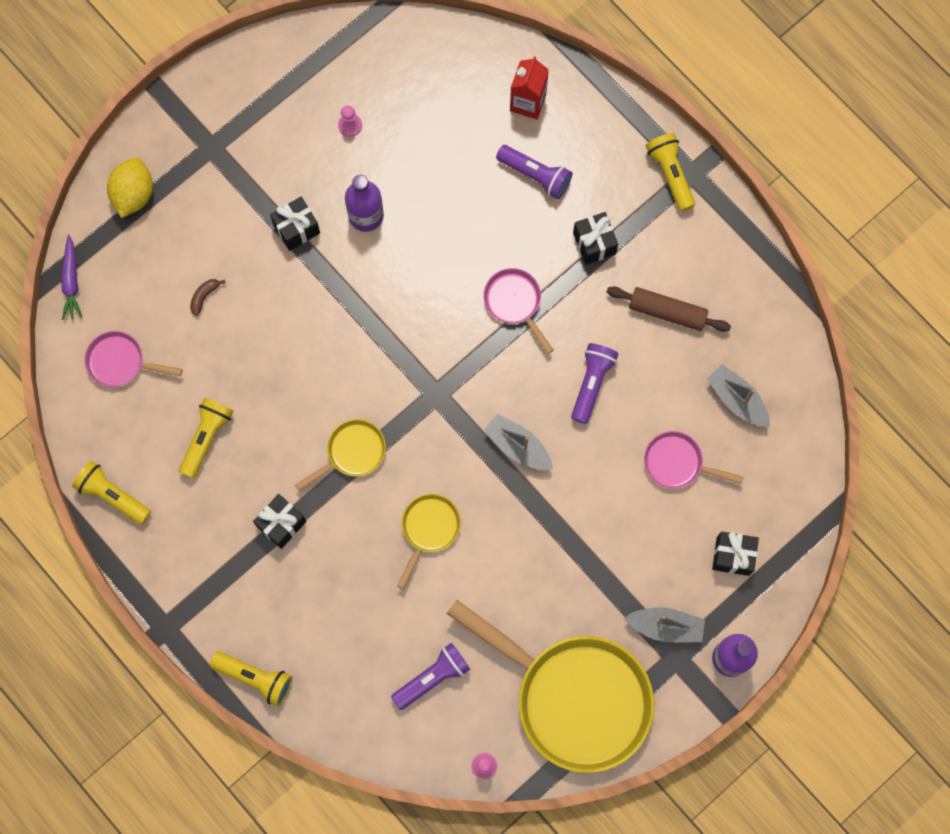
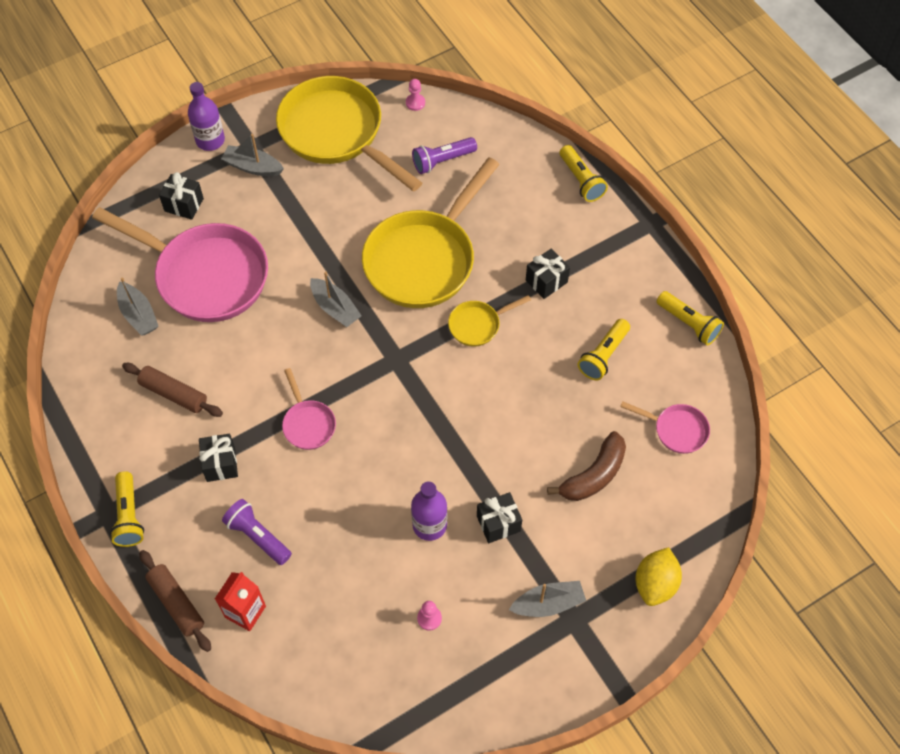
camera: 170 degrees left, 15 degrees down
(71, 281) = (720, 509): purple carrot -> none
(204, 296) = (594, 475): brown banana -> brown banana, size x2.21
(237, 158) = (548, 604): none -> grey boat
(255, 678) = (581, 180): yellow flashlight -> yellow flashlight turned 150 degrees counterclockwise
(428, 529) = (424, 259): yellow pan -> yellow pan, size x2.23
(591, 383) = (258, 346): purple flashlight -> none
(596, 99) = (176, 603): none -> brown rolling pin
(677, 463) = (205, 275): pink pan -> pink pan, size x2.23

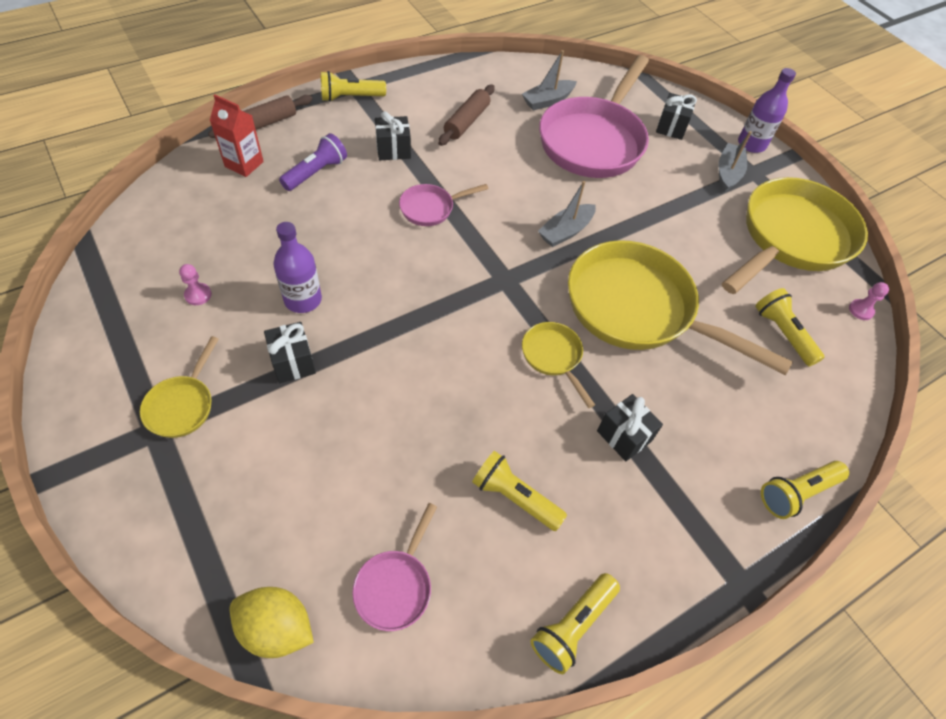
camera: 85 degrees right, 5 degrees down
(442, 161) = (782, 333): purple flashlight -> yellow flashlight
(548, 604) = (182, 405): grey boat -> yellow pan
(594, 475) = (340, 469): brown banana -> none
(655, 584) = (174, 531): yellow lemon -> yellow lemon (276, 628)

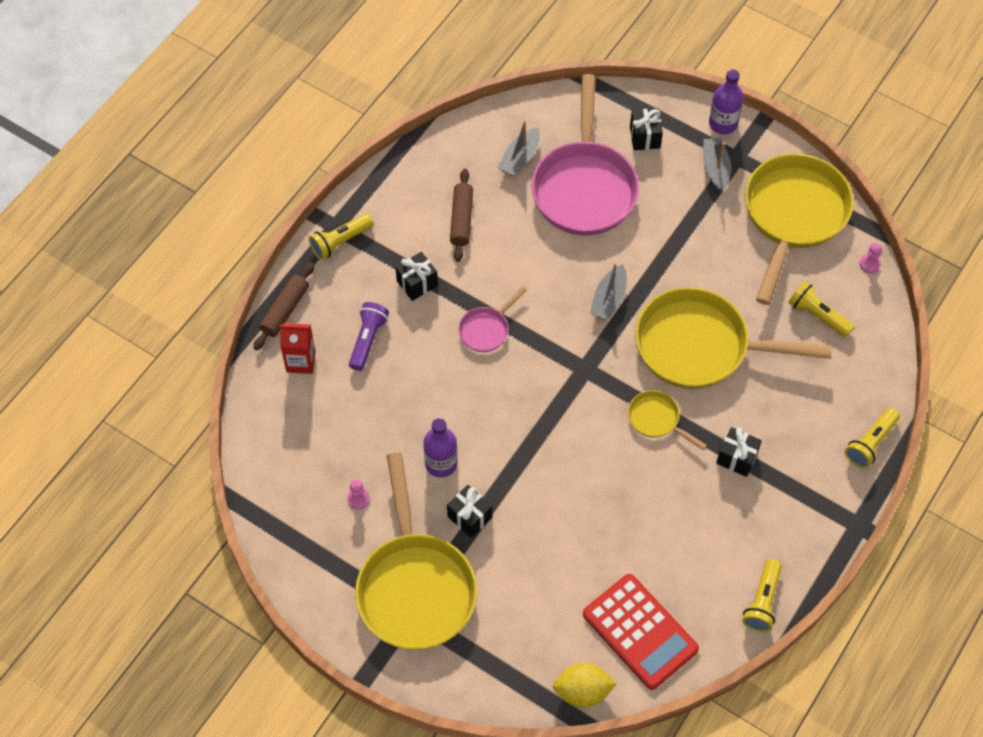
camera: 20 degrees left, 5 degrees up
(182, 405) = (415, 587): yellow pan -> yellow pan, size x2.23
(396, 585) = (640, 632): pink pan -> red calculator
(514, 497) = (684, 538): yellow flashlight -> none

